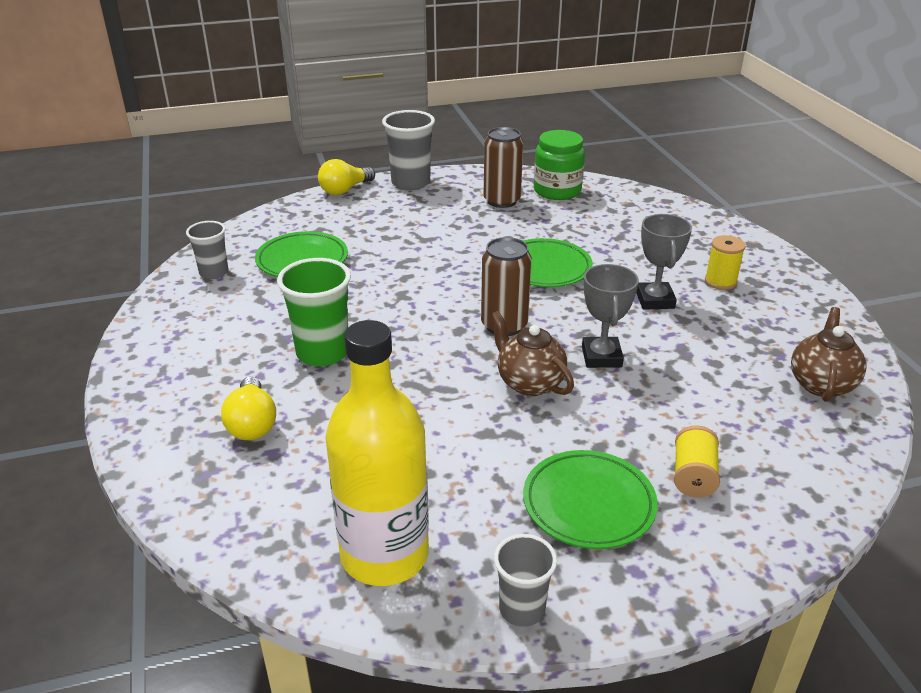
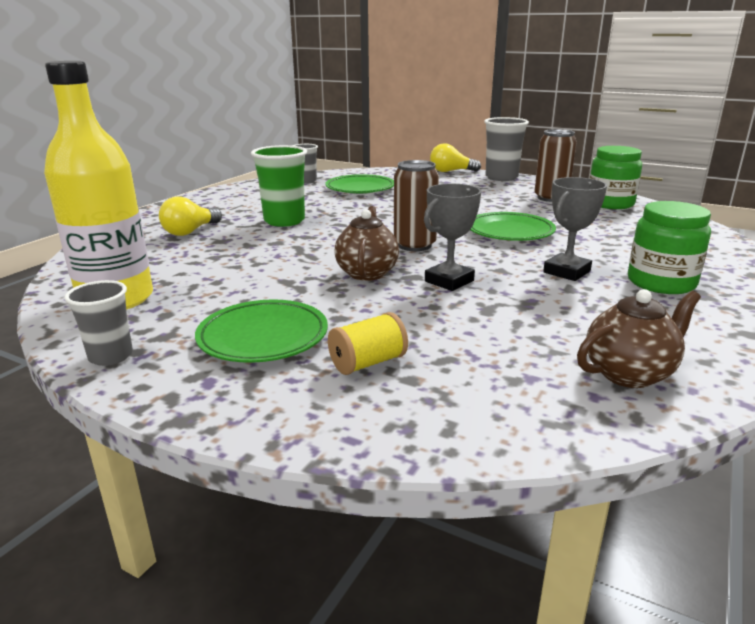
camera: 45 degrees right, 10 degrees down
(720, 281) = (661, 283): yellow spool -> green jar

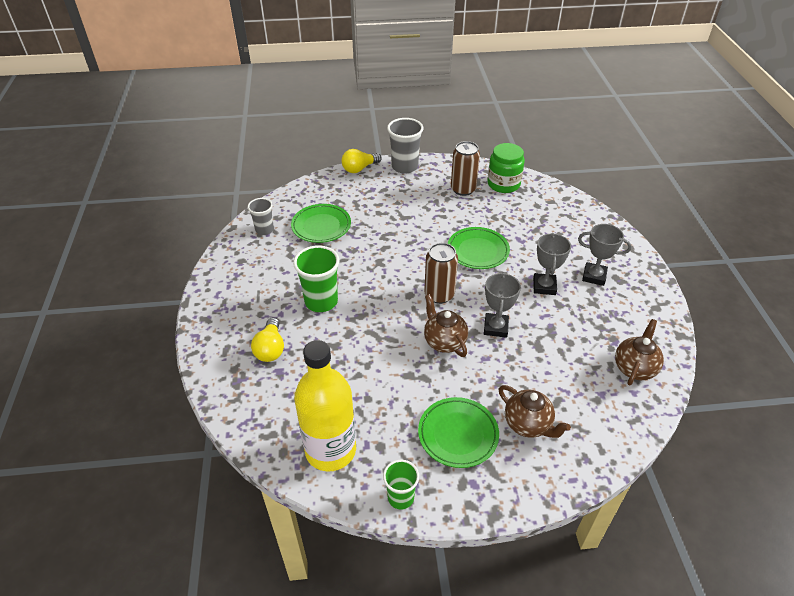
camera: 35 degrees left, 20 degrees up
(111, 356) = (400, 497): grey cup -> green cup
(368, 363) = (528, 424): yellow spool -> brown teapot
(661, 283) = (594, 276): green jar -> grey trophy

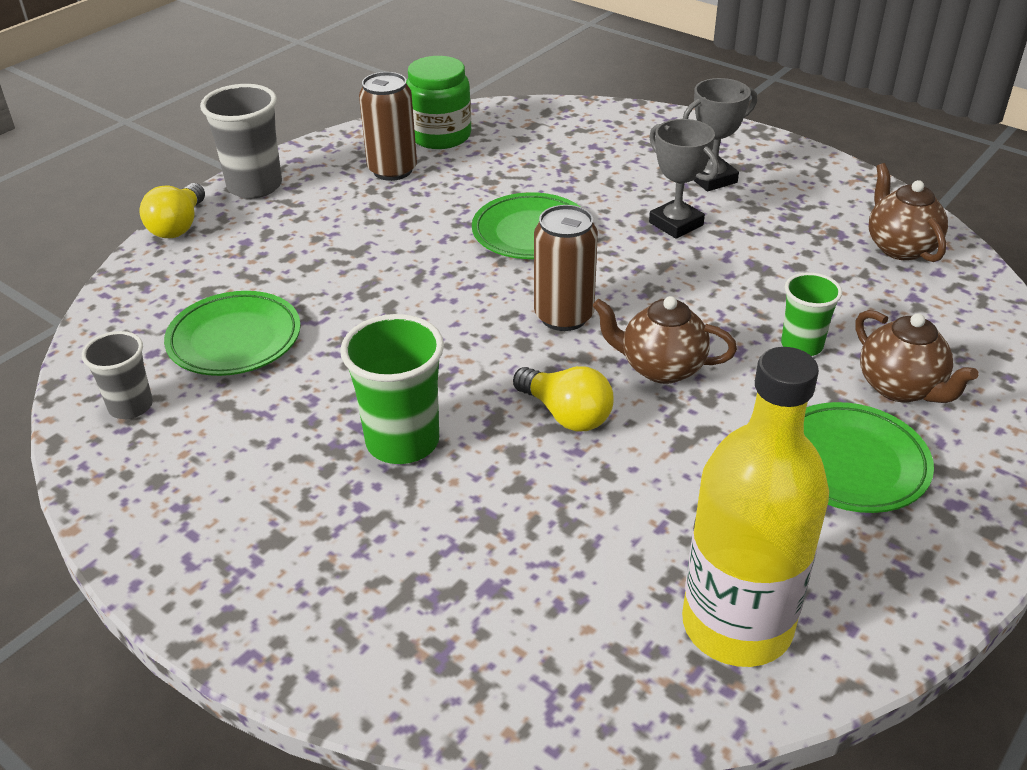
camera: 45 degrees left, 5 degrees down
(270, 349) = (423, 568): yellow light bulb -> yellow light bulb (566, 414)
(400, 497) = (912, 598): green cup -> green cup (801, 345)
(495, 327) = (695, 307): grey trophy -> none
(528, 424) = (900, 388): brown teapot -> brown teapot turned 60 degrees clockwise

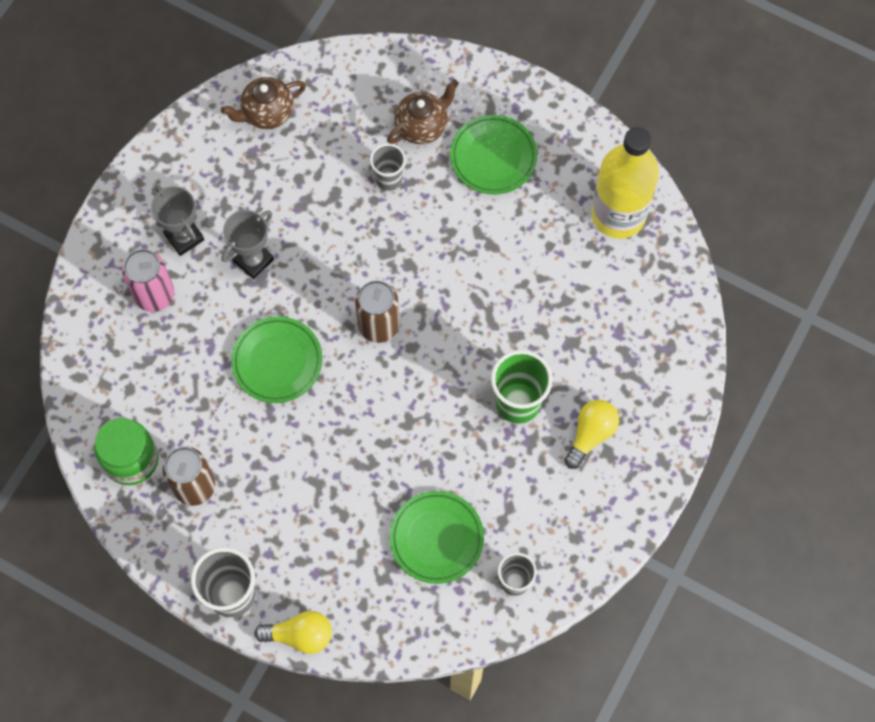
camera: 100 degrees left, 30 degrees up
(566, 414) = (477, 312): yellow light bulb -> yellow light bulb (591, 434)
(636, 157) = (154, 295): none -> pink can
(660, 368) = (424, 261): brown teapot -> none
(801, 345) = (389, 179): green cup -> grey cup

